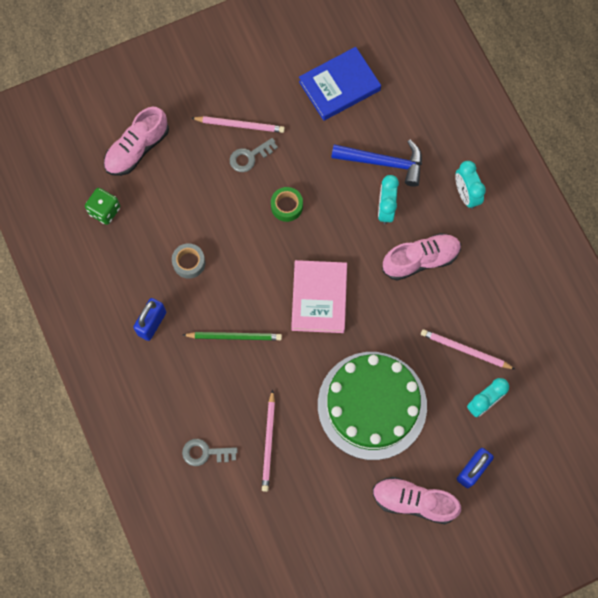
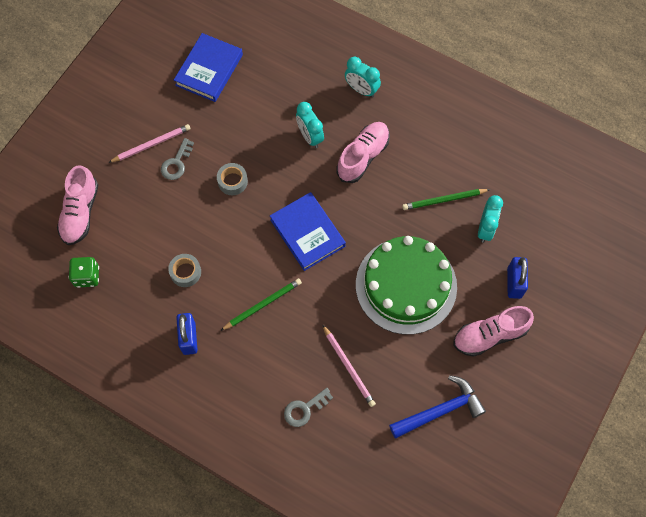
camera: 35 degrees left, 5 degrees down
(287, 206) = (232, 181): green tape -> grey tape
(319, 298) = (307, 233): pink book -> blue book
(383, 162) = (283, 104): blue hammer -> blue hammer (440, 410)
(465, 350) = (444, 200): pink pencil -> green pencil

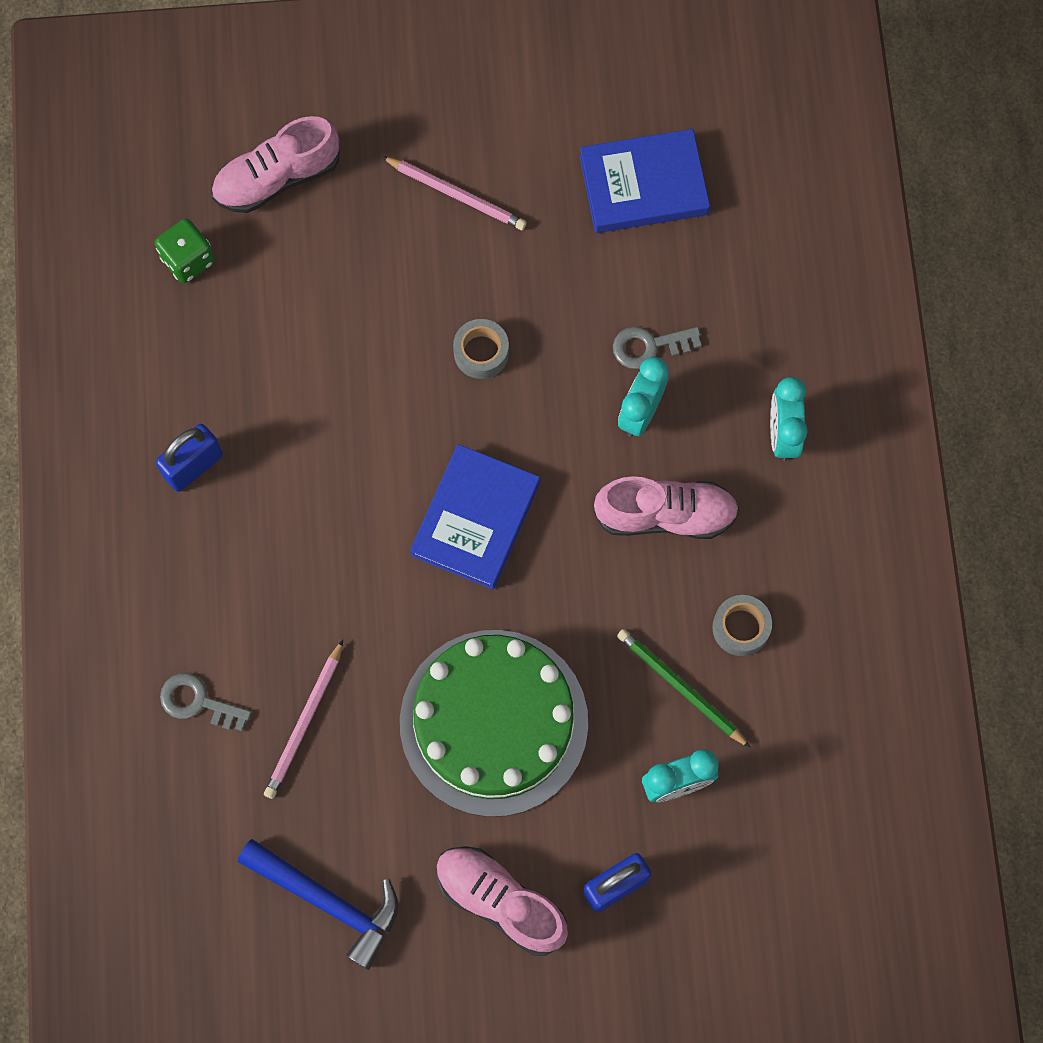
camera: 55 degrees right, 5 degrees up
(176, 163) = (452, 252): grey key -> grey key (649, 346)
(185, 272) = (289, 389): grey tape -> grey tape (741, 628)
(262, 304) = (316, 533): green pencil -> none

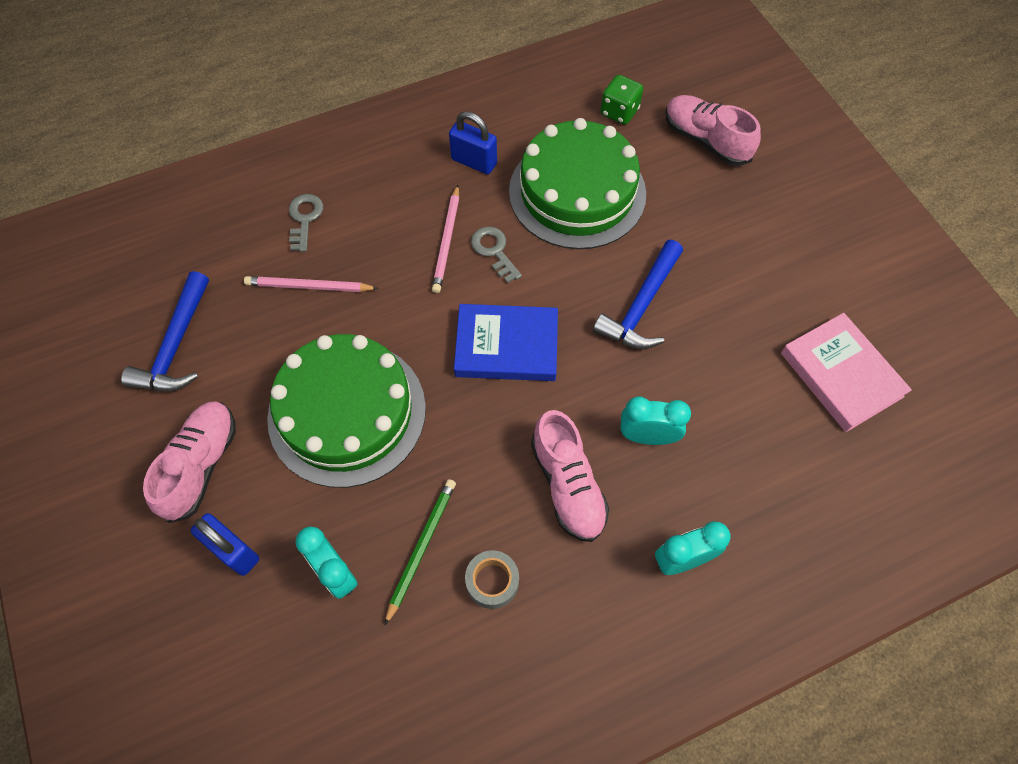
camera: 70 degrees right, 10 degrees down
(293, 360) = (577, 192): none -> green cake
(456, 194) = (756, 250): pink pencil -> pink pencil (447, 241)
(481, 352) = (641, 306): grey tape -> blue hammer
(643, 185) = (841, 375): blue book -> pink book
(649, 346) = (707, 424): grey key -> grey key (494, 251)

